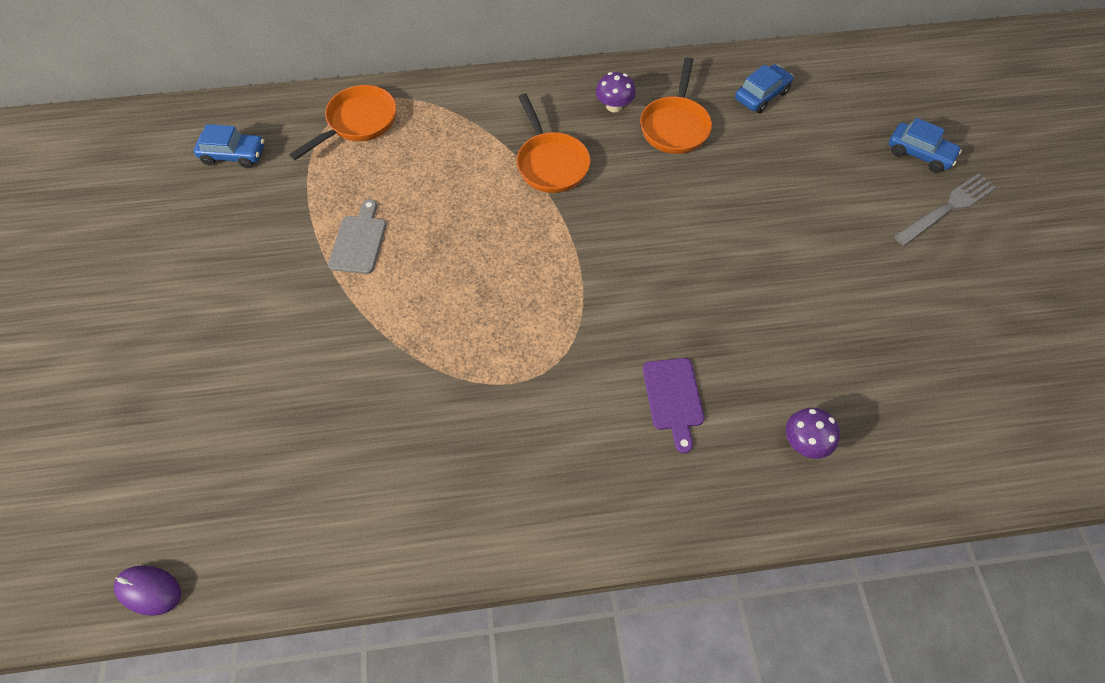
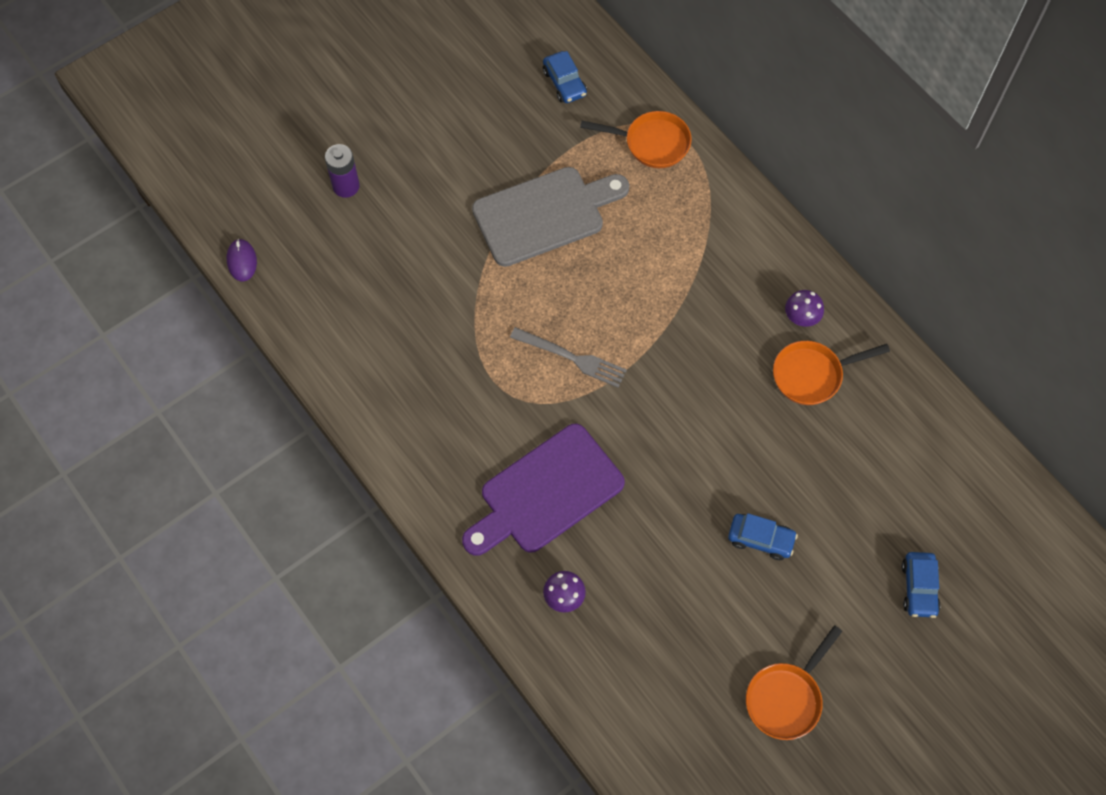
camera: 60 degrees right, 5 degrees up
(160, 412) = (346, 186): none -> purple battery
(359, 241) = (544, 214): grey cutting board -> grey cutting board, size x2.08
(551, 163) = (706, 301): orange pan -> orange pan (786, 698)
(673, 398) = (546, 492): purple cutting board -> purple cutting board, size x2.08
(761, 95) = (899, 428): blue car -> blue car (760, 539)
(947, 208) = (867, 631): grey fork -> grey fork (572, 358)

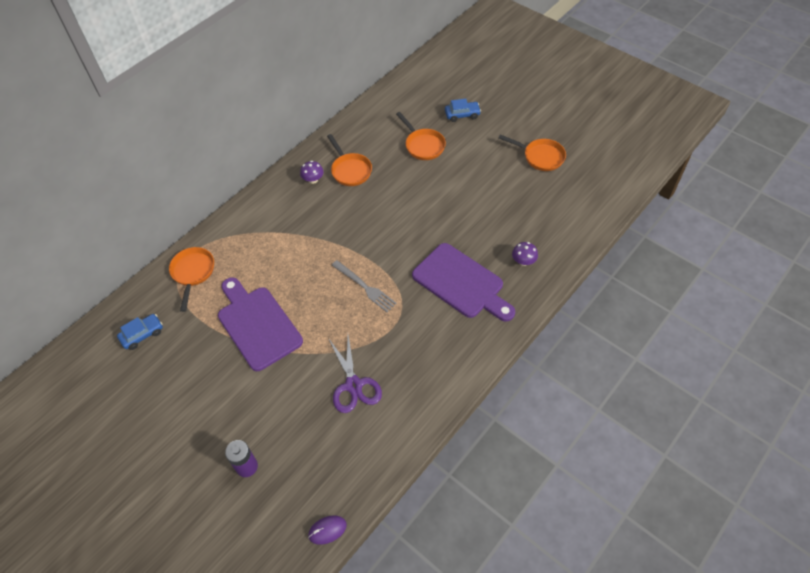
camera: 100 degrees left, 10 degrees down
(418, 318) = (353, 385): none -> purple scissors
(544, 214) = (257, 324): grey cutting board -> purple cutting board
(572, 358) = (365, 287): grey fork -> grey fork turned 120 degrees clockwise
(760, 539) = (457, 179): blue car -> none
(851, 501) = (423, 145): none -> orange pan

